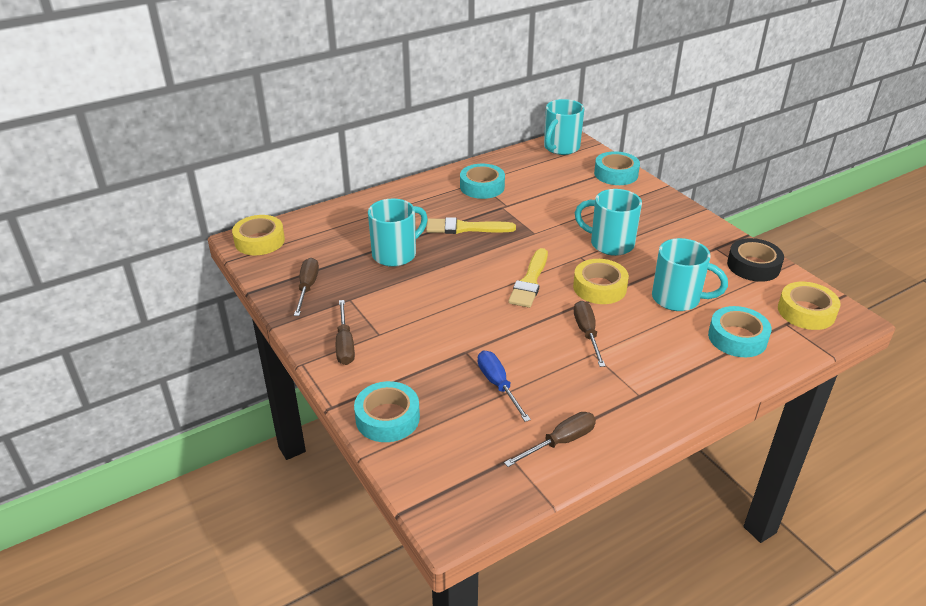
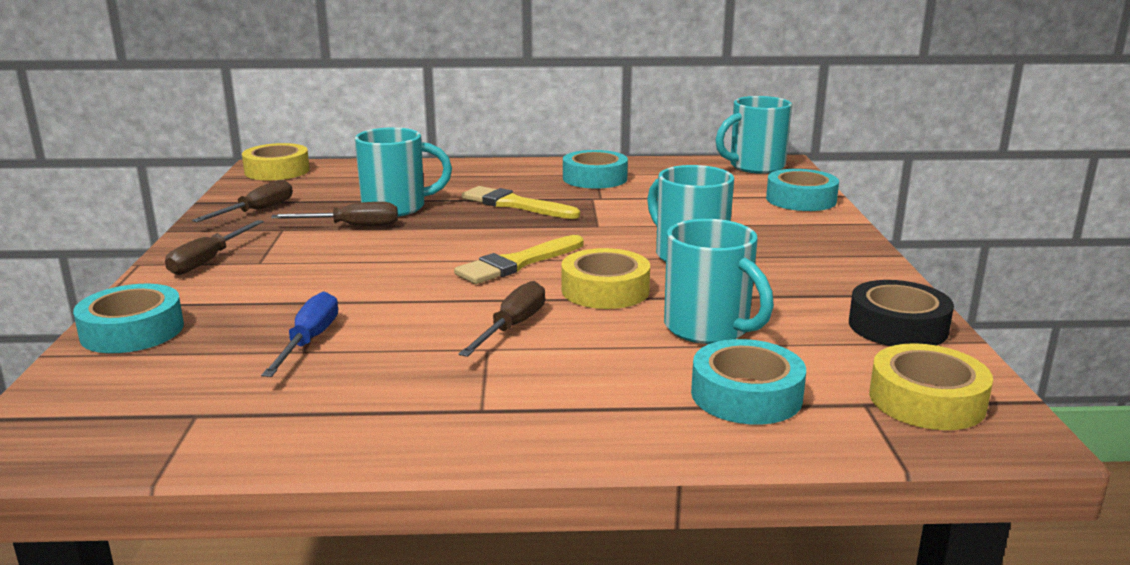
camera: 30 degrees right, 15 degrees down
(560, 442) = (284, 420): brown screwdriver -> brown screwdriver (352, 226)

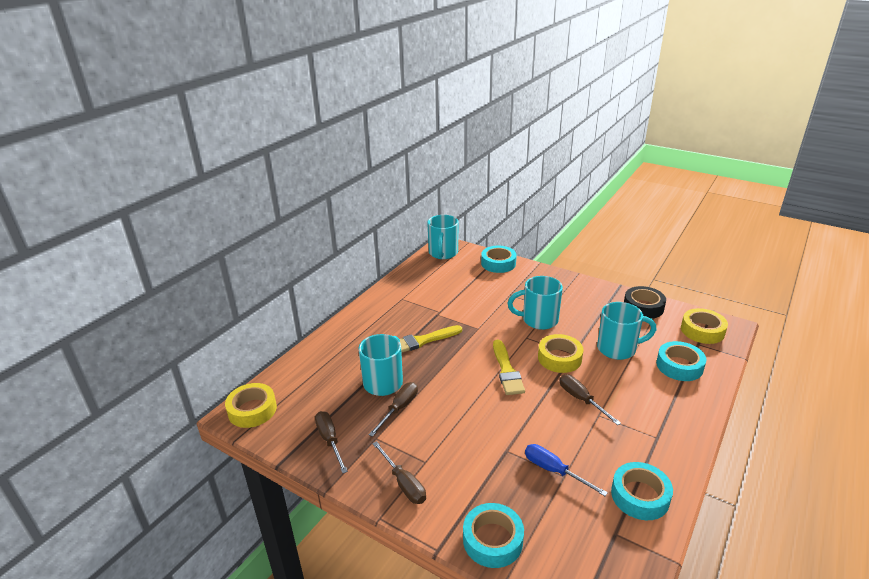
camera: 55 degrees left, 10 degrees up
(595, 178) = (408, 301): turquoise tape -> turquoise tape (640, 496)

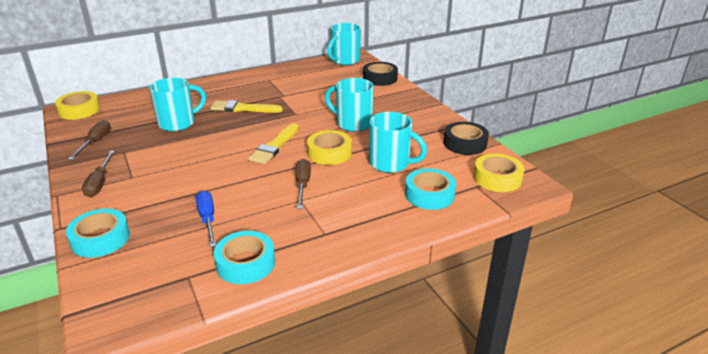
camera: 30 degrees right, 0 degrees up
(399, 408) = (164, 141): brown screwdriver -> none
(498, 263) = (380, 78): turquoise tape -> black tape

